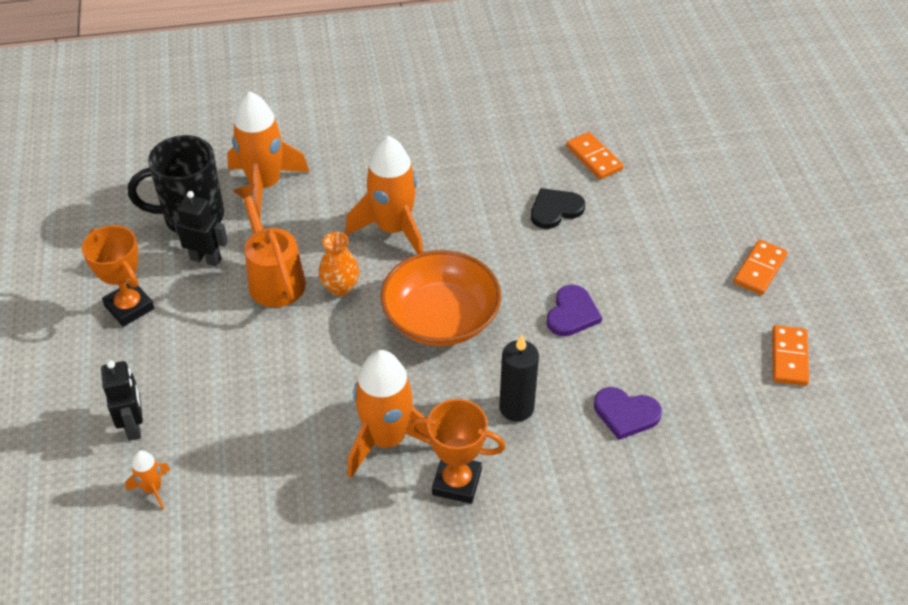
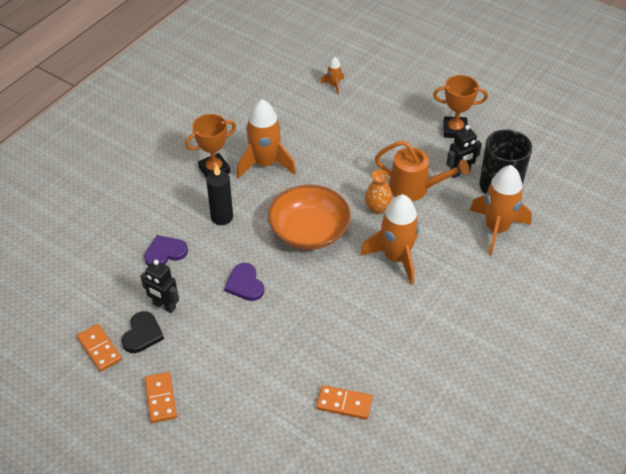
camera: 135 degrees right, 0 degrees up
(134, 426) = (375, 96): black robot -> black robot (164, 306)
(555, 210) = (324, 342): black heart -> black heart (142, 334)

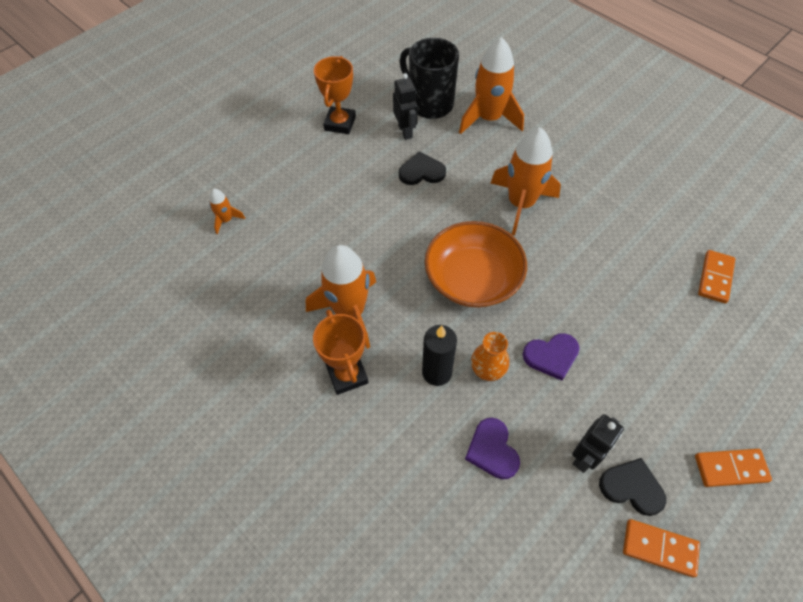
camera: 80 degrees left, 10 degrees up
(99, 349) = (659, 548): orange domino -> orange domino turned 45 degrees clockwise
(377, 208) = (446, 209): orange vase -> orange vase (487, 371)
(415, 188) = (421, 171): orange watering can -> black heart

